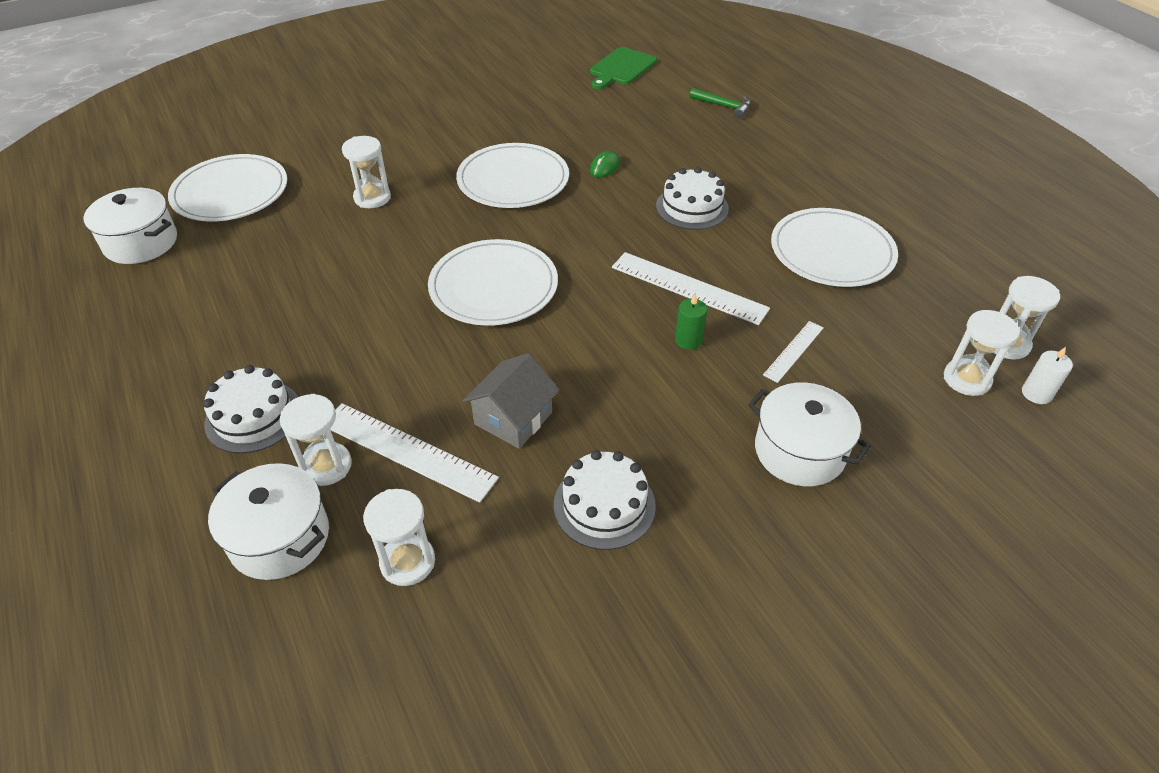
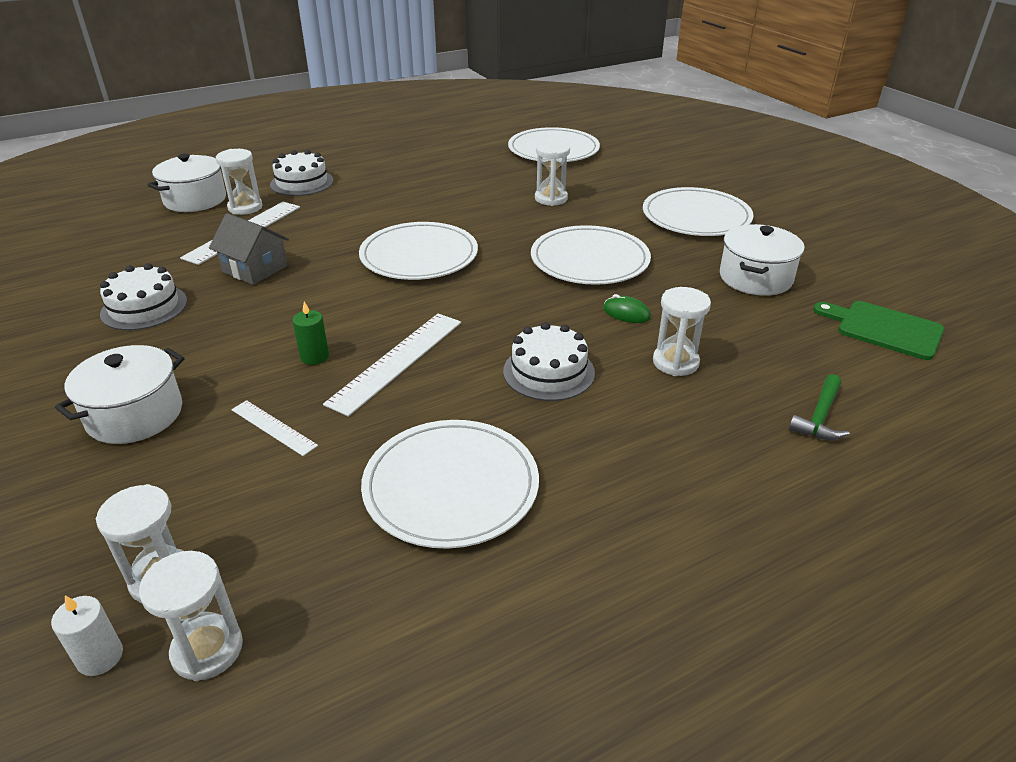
camera: 90 degrees right, 10 degrees down
(141, 243) = (489, 132): white pot -> white pot (755, 278)
(407, 562) = (148, 237): white hourglass -> white hourglass (675, 362)
(435, 118) = (696, 216): none -> white plate

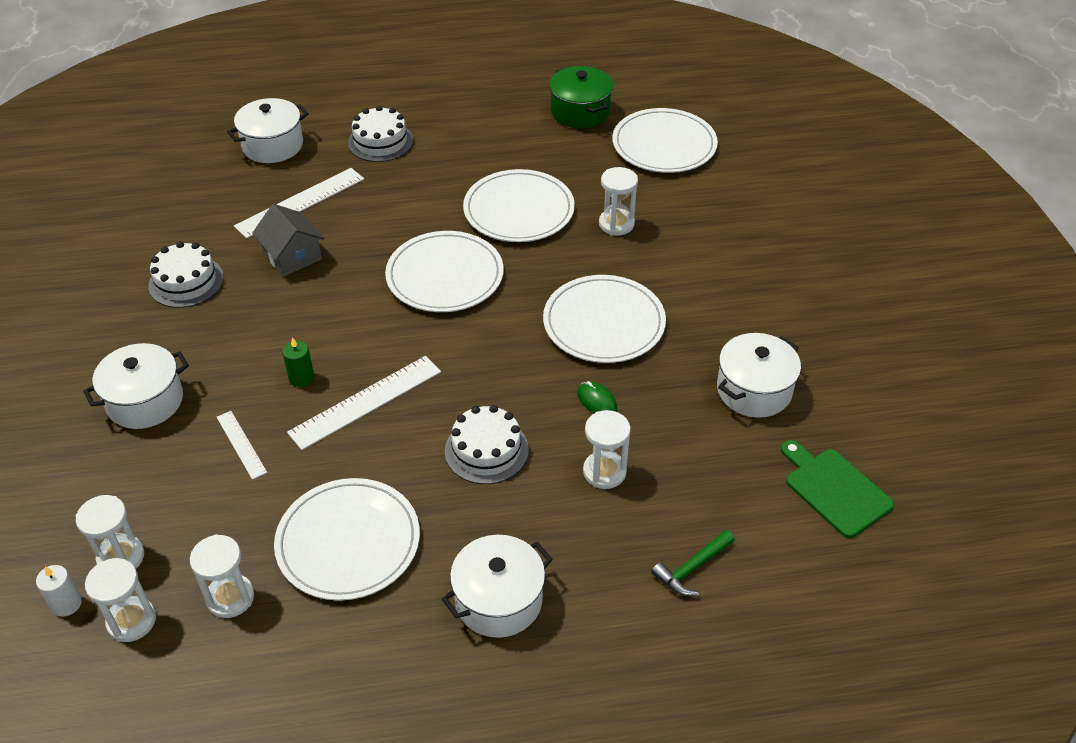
camera: 20 degrees right, 10 degrees up
(245, 207) = (314, 167): white hourglass -> white hourglass (230, 597)
(470, 142) = (580, 112): none -> green pot
(654, 496) = (498, 600): none -> white pot
(696, 216) = (753, 288): white plate -> white plate (519, 210)

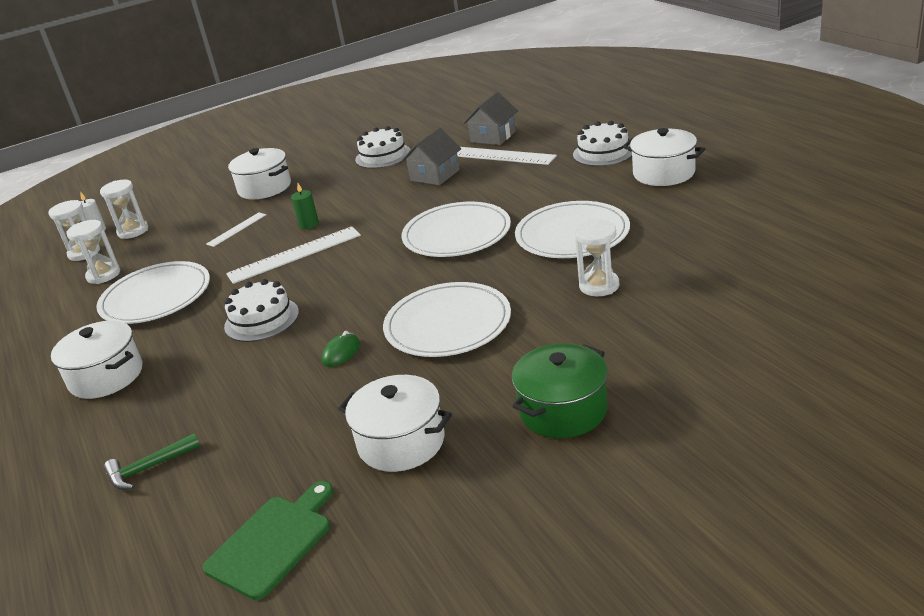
camera: 75 degrees right, 15 degrees down
(248, 192) = (493, 137): none -> grey house
(273, 145) = (555, 123): white pot -> white pot (664, 173)
(366, 402) = (294, 255): white ruler -> white ruler turned 60 degrees counterclockwise
(580, 112) = (759, 212): green pot -> green pot (563, 410)
(604, 472) = (255, 383): white hourglass -> none
(664, 145) = (763, 271): white plate -> none
(692, 568) = (149, 468): green hammer -> green hammer turned 60 degrees counterclockwise

